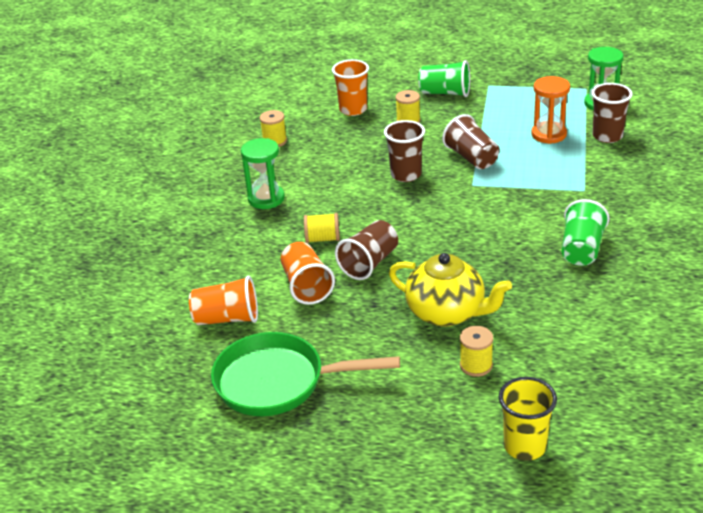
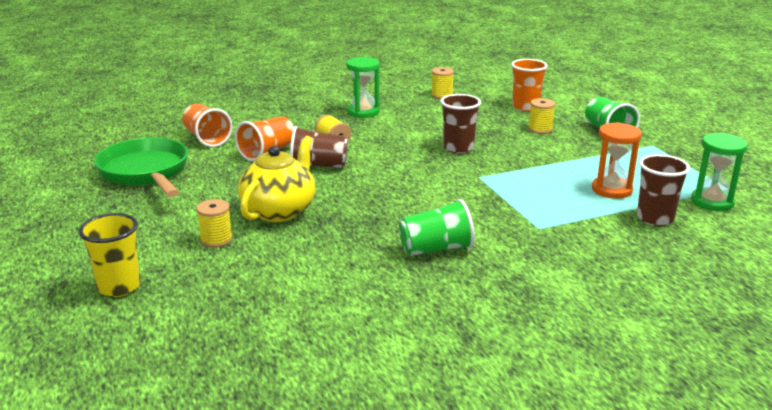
camera: 55 degrees right, 10 degrees down
(447, 312) = (279, 211): yellow teapot -> yellow teapot turned 150 degrees counterclockwise
(471, 158) = (521, 166): brown cup -> none

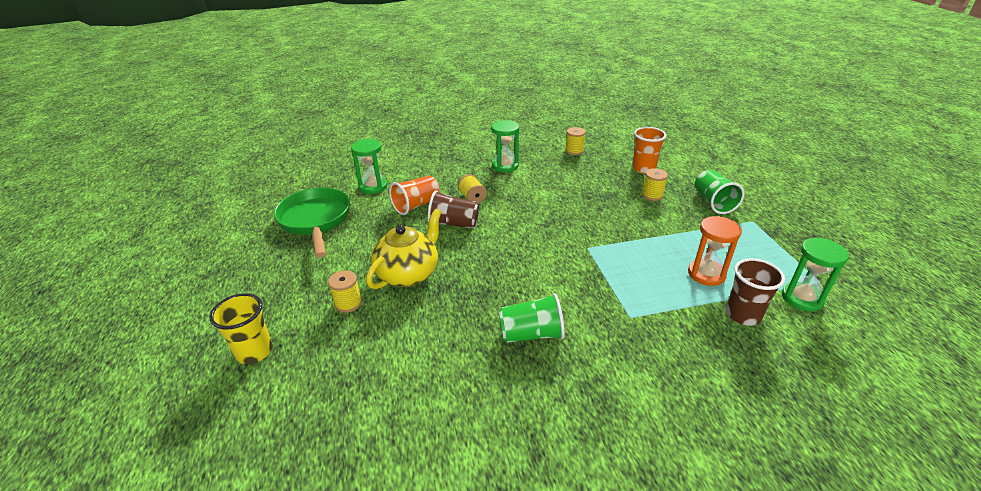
camera: 10 degrees right, 10 degrees up
(207, 138) = (373, 186): orange cup -> green hourglass
(458, 148) = (576, 212): brown cup -> none

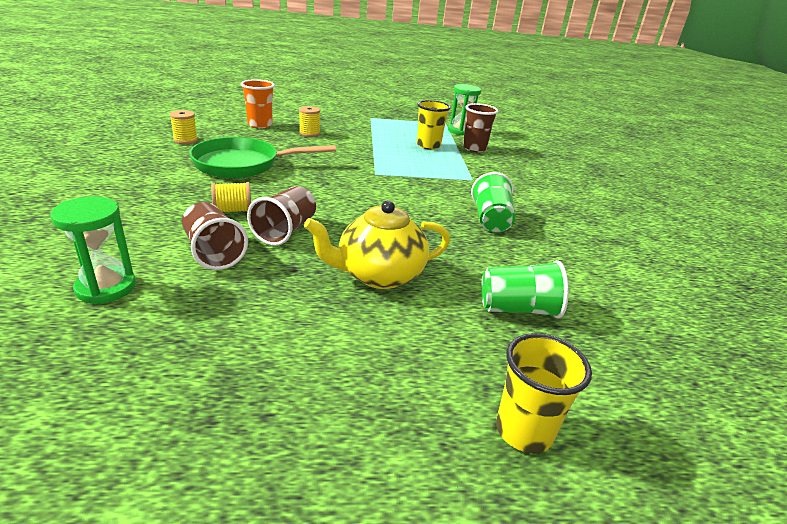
camera: 85 degrees left, 5 degrees down
(315, 220) = (168, 364): green pan -> green pan (242, 165)
(348, 303) = (427, 329): yellow spool -> none
(408, 273) = (378, 275): yellow teapot -> yellow teapot turned 60 degrees counterclockwise
(416, 205) = (213, 252): orange cup -> brown cup
(505, 166) = (172, 179): green hourglass -> none
(706, 274) = (428, 146): orange hourglass -> yellow cup
(713, 202) = (337, 120): green cup -> green cup (518, 309)

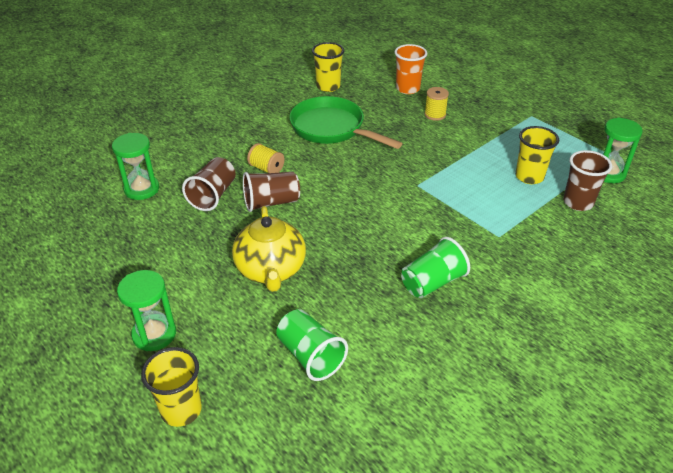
camera: 55 degrees right, 10 degrees up
(185, 140) = (328, 86): yellow spool -> yellow cup
(376, 396) = (154, 334): none -> green hourglass
(378, 275) = (271, 270): yellow teapot -> yellow teapot turned 135 degrees counterclockwise

